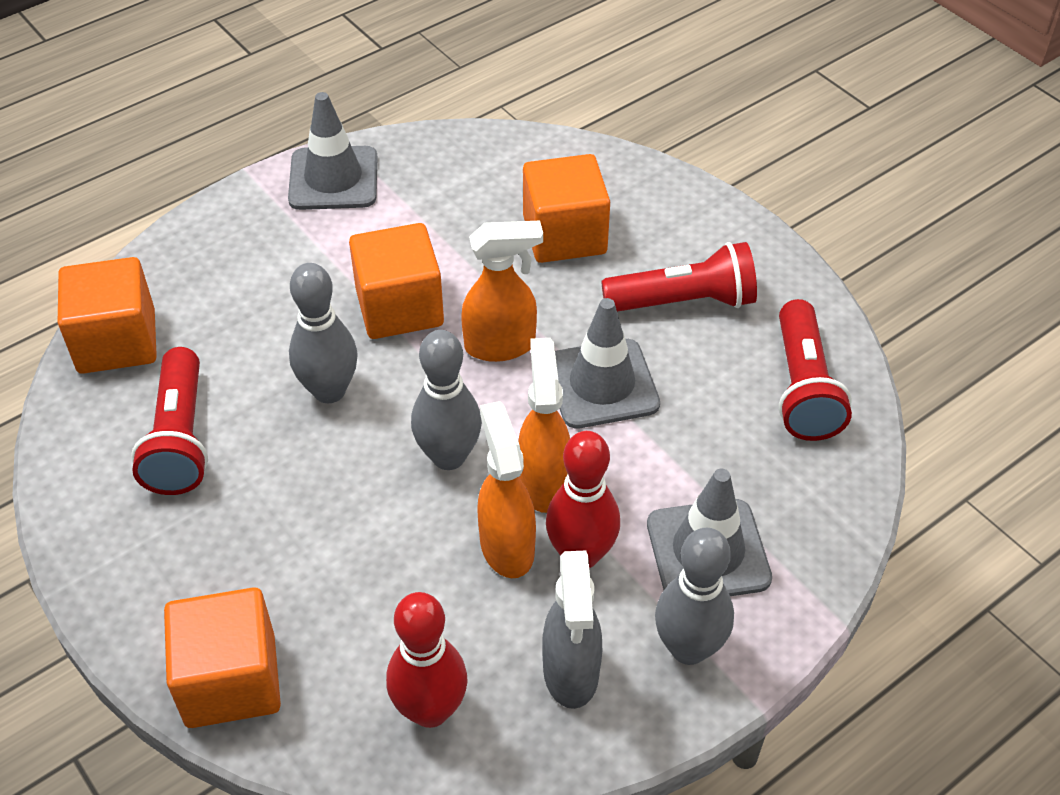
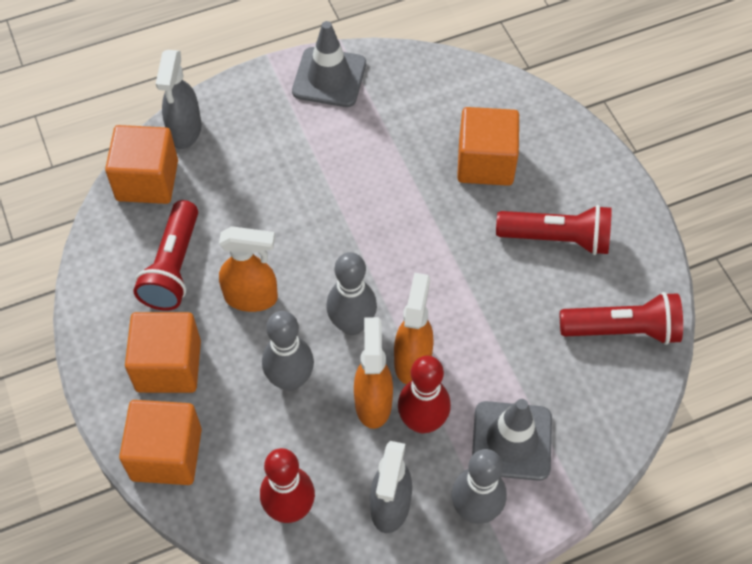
camera: 15 degrees right, 10 degrees up
(155, 274) = (185, 131): none -> grey spray bottle
(329, 391) = (283, 253): grey bowling pin -> grey bowling pin (290, 379)
(399, 307) = (349, 197): orange cube -> orange cube (168, 366)
(501, 345) = (413, 244): orange spray bottle -> orange spray bottle (252, 298)
(602, 384) = (476, 292): grey traffic cone -> none
(803, 388) = (622, 330): red flashlight -> red flashlight turned 105 degrees counterclockwise

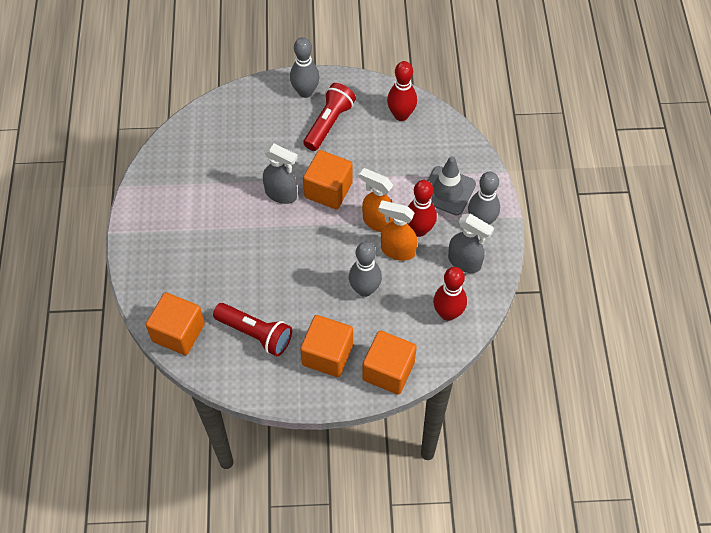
camera: 70 degrees left, 0 degrees up
(185, 131) = (148, 299): grey spray bottle -> grey spray bottle (281, 194)
(252, 298) = (298, 294): orange spray bottle -> none
(329, 77) = (149, 202): grey traffic cone -> none
(352, 324) = (341, 245): grey bowling pin -> grey bowling pin (305, 92)
(485, 162) = (259, 140): orange cube -> orange cube (328, 190)
(622, 330) = (401, 115): red flashlight -> red bowling pin

